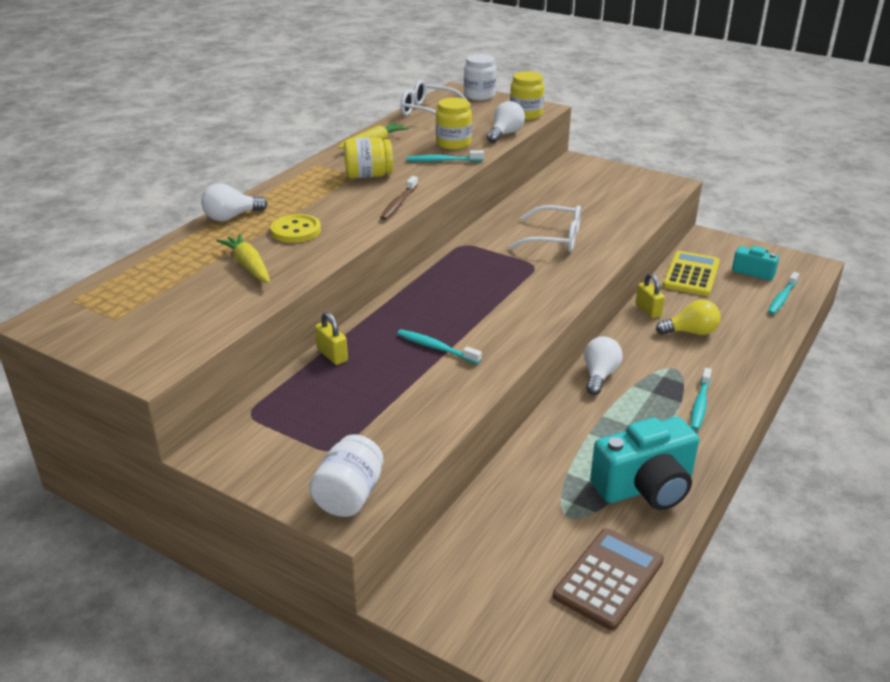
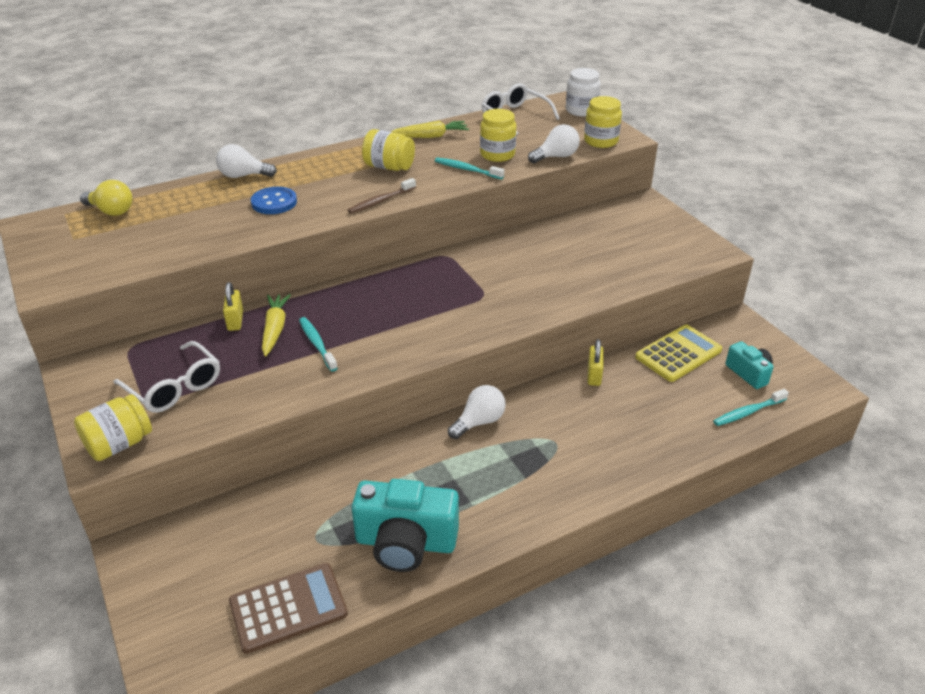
camera: 30 degrees right, 5 degrees up
(248, 266) = (205, 223): yellow carrot -> yellow carrot (275, 329)
(296, 230) = (274, 202): yellow button -> blue button
(349, 496) = (119, 444): white jar -> yellow jar
(554, 239) = (532, 275): white glasses -> white glasses (174, 387)
(691, 332) = (611, 413): yellow light bulb -> yellow light bulb (111, 211)
(700, 404) = (540, 487): turquoise toothbrush -> none

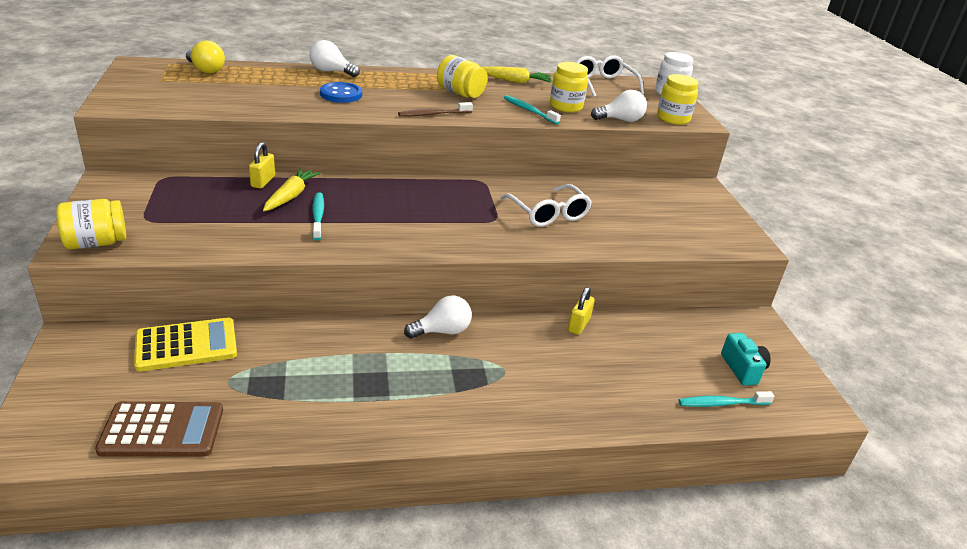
camera: 15 degrees right, 5 degrees down
(174, 387) = (174, 215): white glasses -> white glasses (548, 214)
(405, 543) = (305, 411): turquoise camera -> none
(678, 354) = (676, 331): yellow calculator -> yellow calculator (186, 345)

